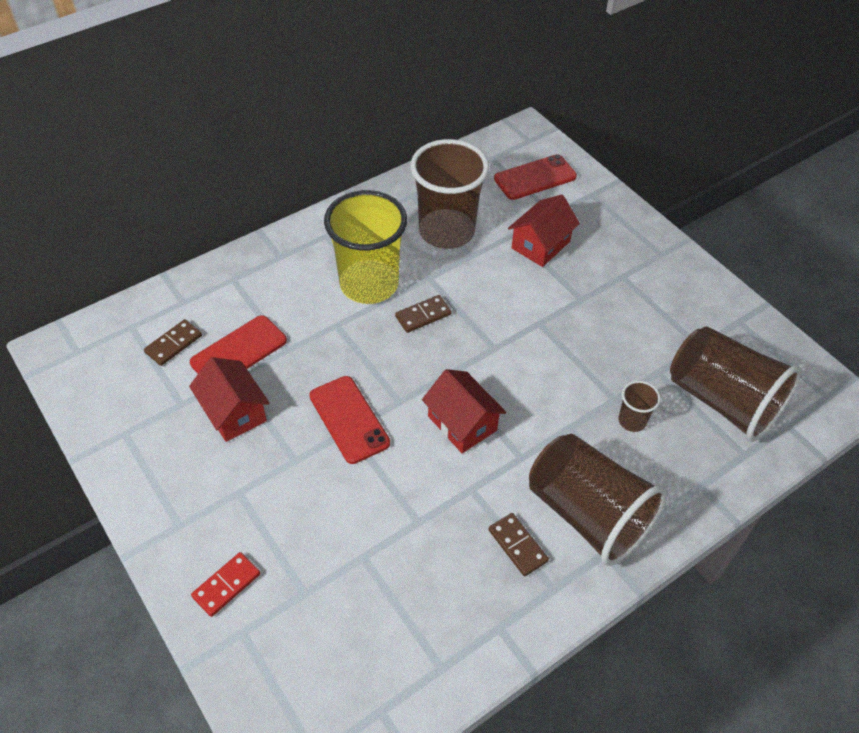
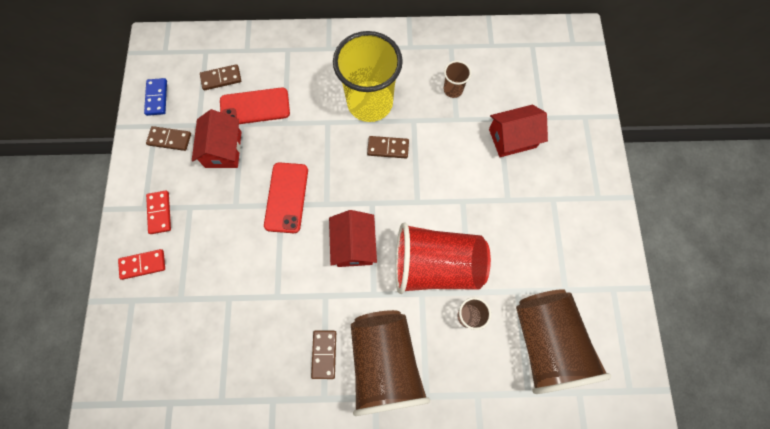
camera: 35 degrees right, 20 degrees up
(104, 403) = (157, 98): none -> blue domino
(156, 437) = (169, 139): none -> brown domino
(204, 519) = (159, 213): none -> red domino
(446, 231) = (453, 90): brown cup -> brown cup, size x0.44
(535, 178) = (552, 79): red phone -> none
(562, 394) = (435, 265): none -> red cup

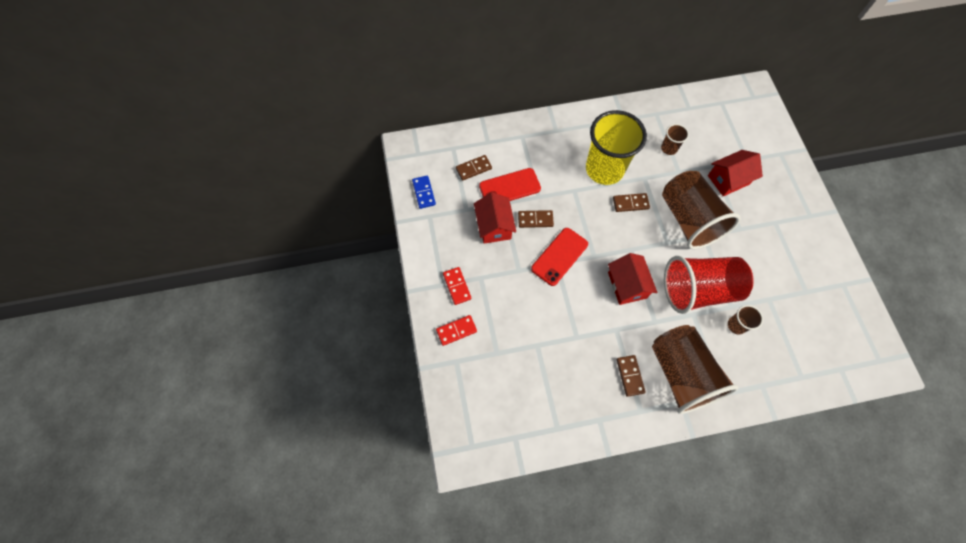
camera: 10 degrees left, 5 degrees down
(169, 139) = (446, 225): brown domino -> brown domino (535, 220)
(286, 197) = (559, 256): red phone -> red phone turned 45 degrees clockwise
(546, 343) = (804, 335): brown cup -> brown cup (689, 220)

